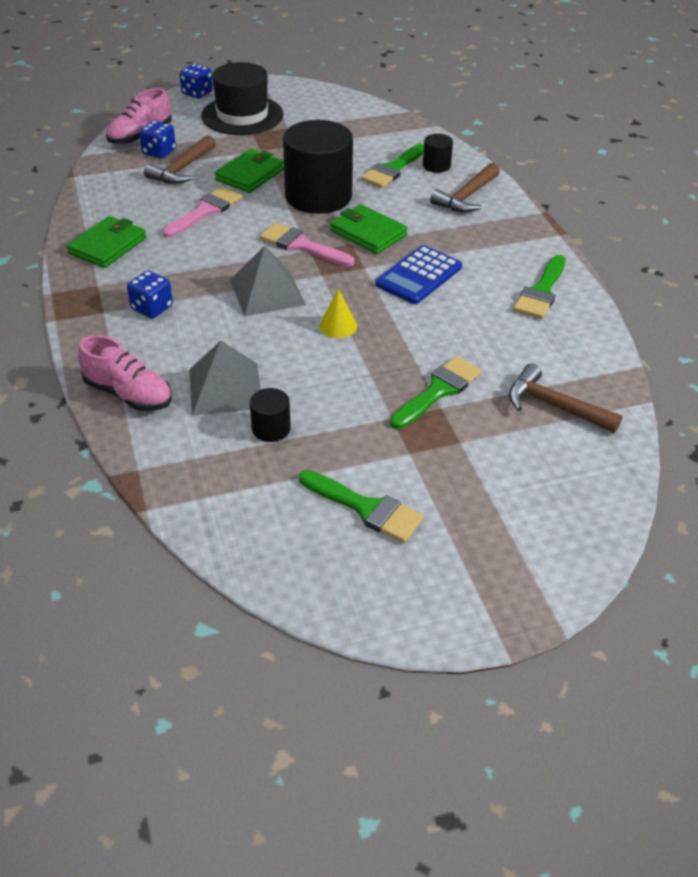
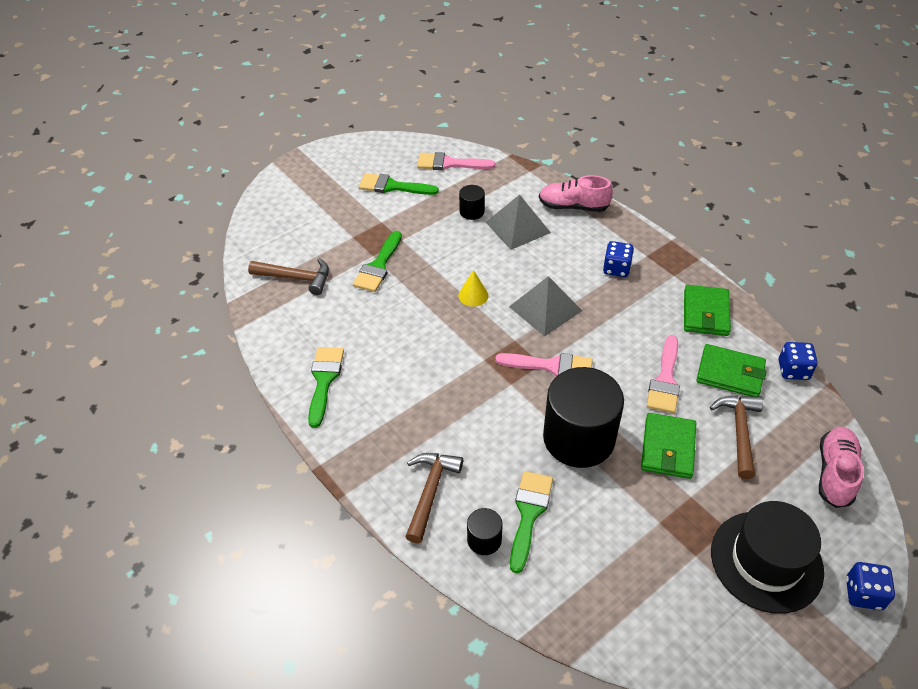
camera: 160 degrees right, 5 degrees up
(159, 152) = (788, 451): blue dice -> blue dice (793, 370)
(251, 524) = (449, 163): none -> pink brush
(368, 233) = (502, 402): green wallet -> green wallet (730, 373)
(419, 276) = (434, 364): blue calculator -> none

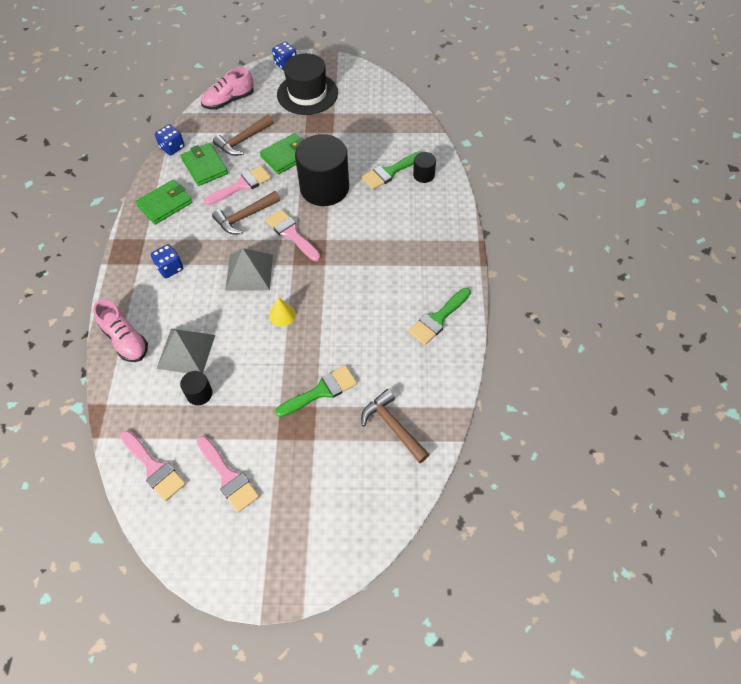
camera: 140 degrees left, 10 degrees up
(392, 186) = (228, 477): green brush -> pink brush
(430, 491) = (430, 212): brown hammer -> brown hammer (245, 217)

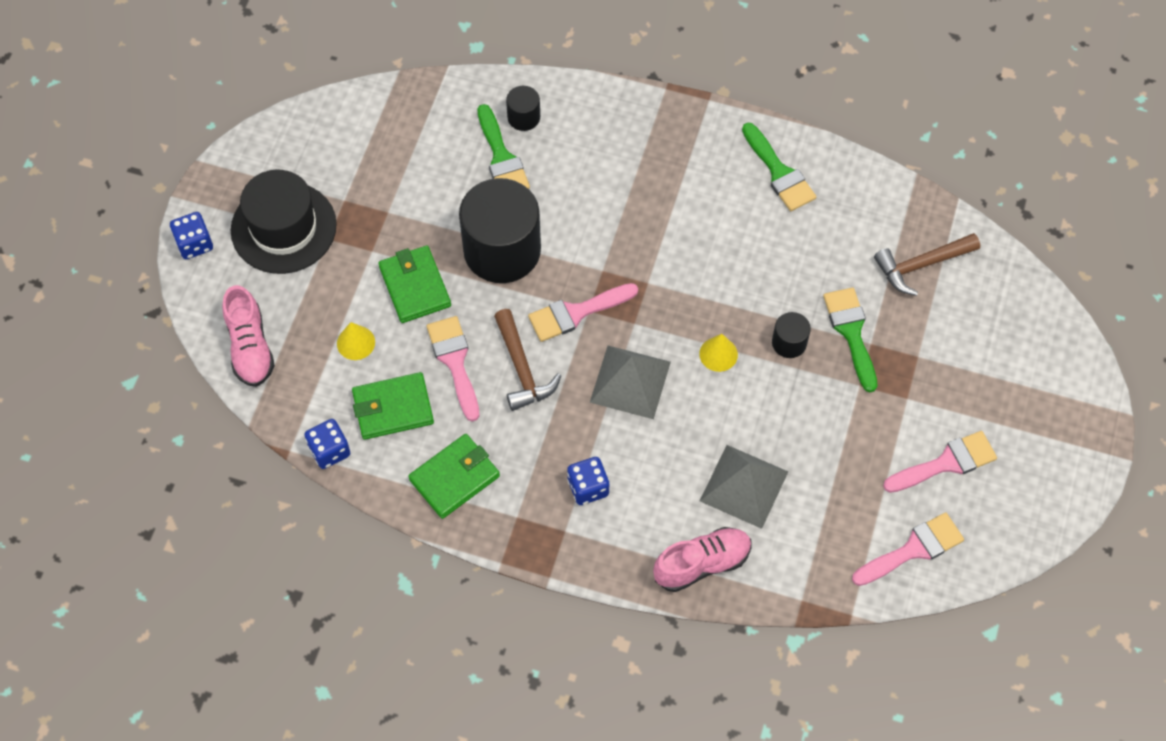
camera: 75 degrees left, 5 degrees up
(165, 204) = (454, 478): green wallet -> green wallet turned 75 degrees clockwise
(199, 393) = (817, 479): black cylinder -> black cylinder (789, 343)
(243, 141) = (356, 342): brown hammer -> yellow cone

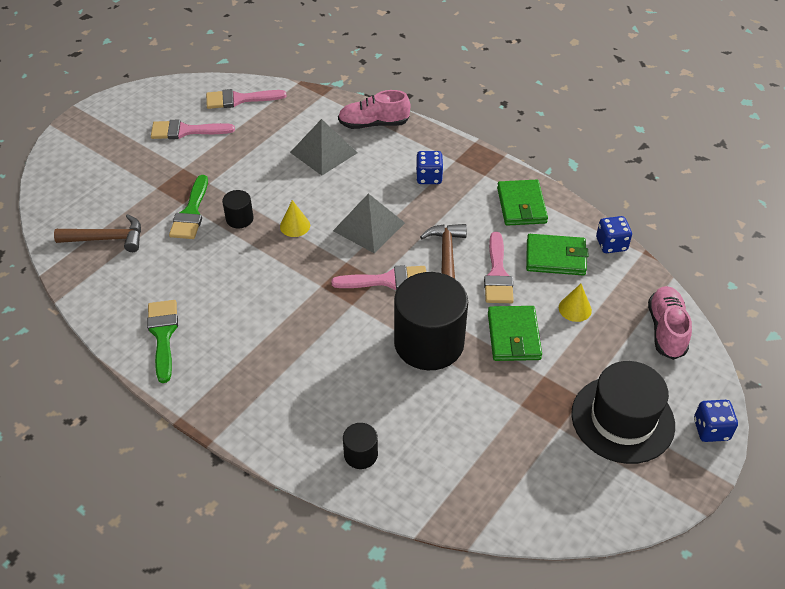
camera: 160 degrees left, 15 degrees down
(454, 478) = (521, 205): green wallet -> green wallet turned 75 degrees counterclockwise
(501, 158) = (398, 422): green brush -> none

